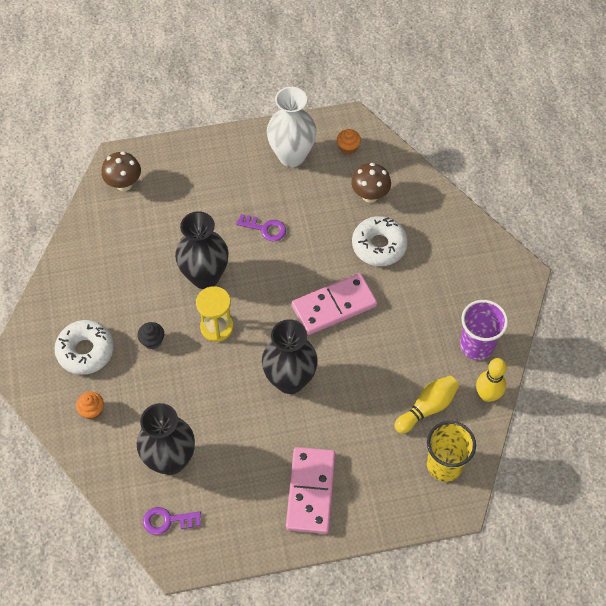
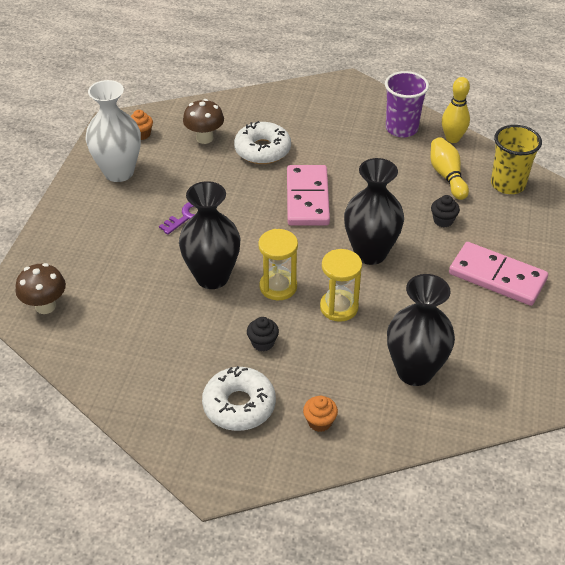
camera: 65 degrees left, 15 degrees down
(167, 521) = (484, 396): purple key -> none
(215, 380) = (339, 307): none -> yellow hourglass
(362, 424) = (443, 220): none -> black cupcake

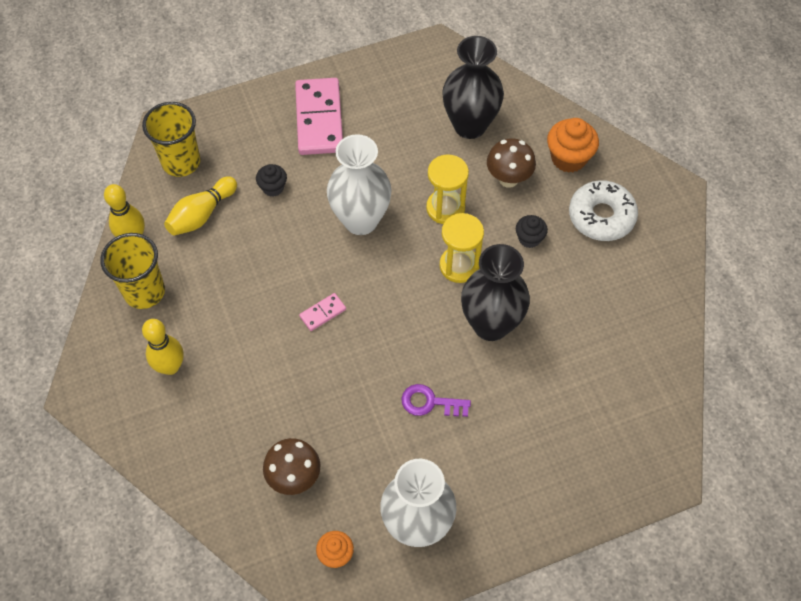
camera: 125 degrees left, 15 degrees up
(45, 306) = (641, 438): brown mushroom -> brown mushroom (508, 179)
(262, 150) = (274, 403): white donut -> none
(307, 198) = (323, 313): pink domino -> pink domino, size x0.44
(319, 422) = (568, 158): orange cupcake -> orange cupcake, size x1.67
(332, 119) = (170, 366): none -> yellow bowling pin
(370, 253) = (360, 220): black vase -> white vase
(401, 129) = (144, 292): purple cup -> yellow cup

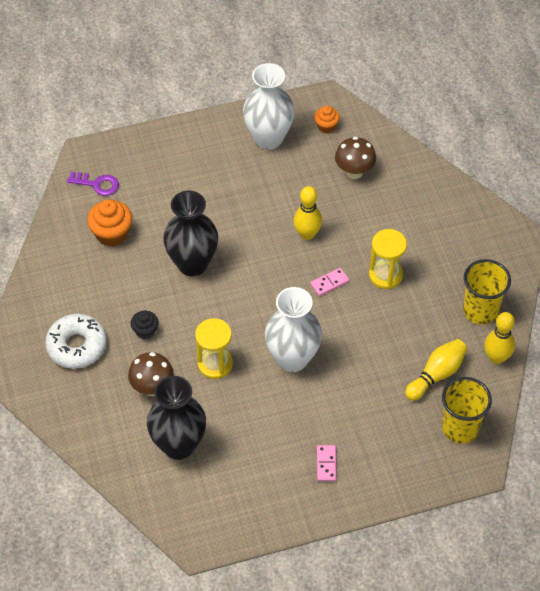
camera: 175 degrees left, 5 degrees down
(170, 366) = (452, 251): yellow bowling pin -> yellow bowling pin (307, 234)
(273, 188) = (372, 395): black cupcake -> none
(319, 119) = (326, 464): pink domino -> pink domino, size x0.44
(430, 402) = (249, 212): purple key -> purple key (97, 184)
(459, 266) = (210, 312): yellow hourglass -> yellow hourglass (385, 275)
(568, 158) = (91, 404): orange cupcake -> orange cupcake (112, 234)

